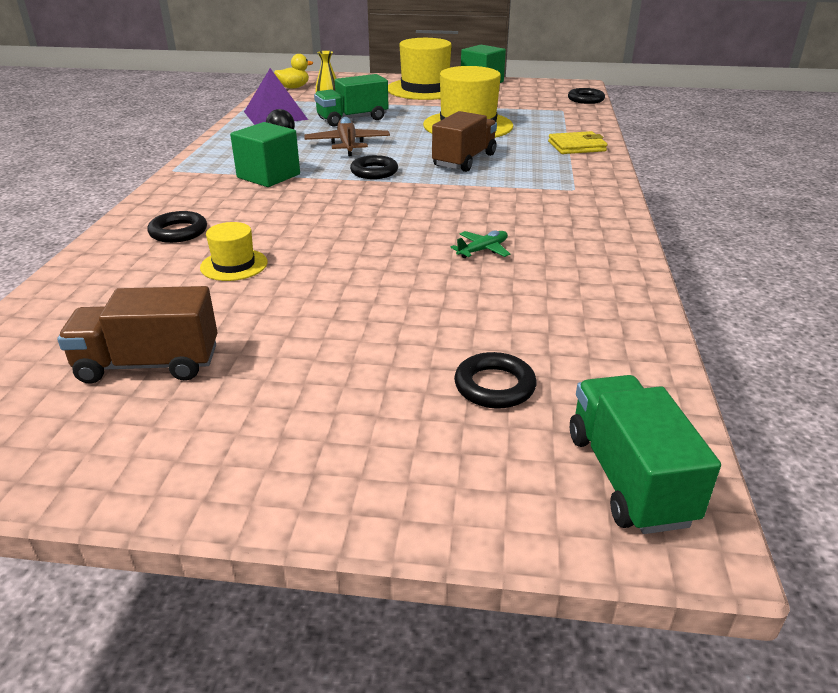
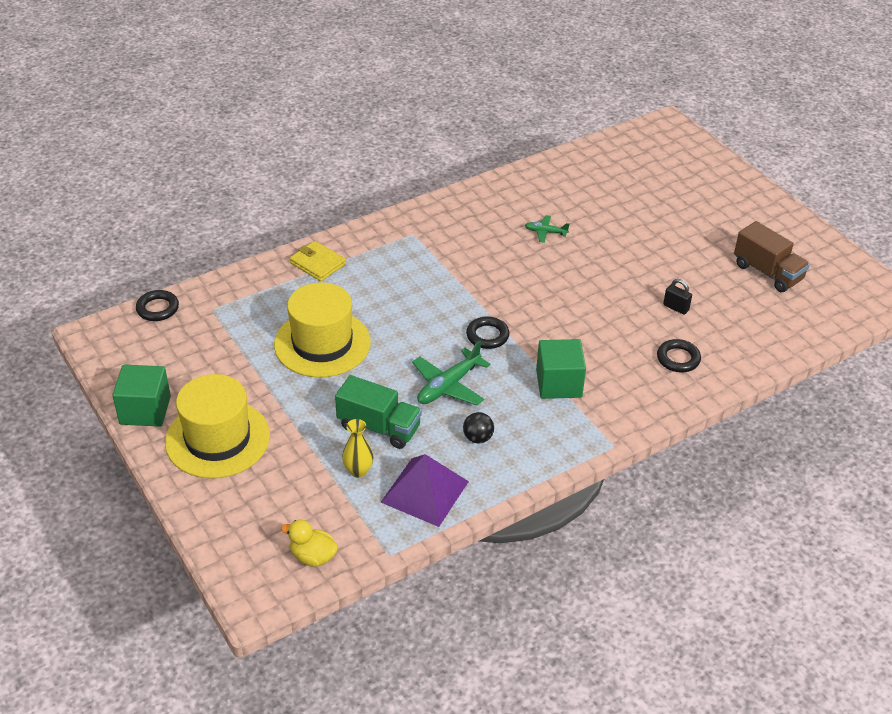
camera: 130 degrees left, 10 degrees up
(234, 265) = (676, 307): yellow hat -> black padlock
(347, 144) = (448, 386): brown plane -> green plane
(464, 160) = (413, 304): brown truck -> none
(494, 386) = (651, 181): black ring -> none
(628, 477) = (658, 139): green truck -> none

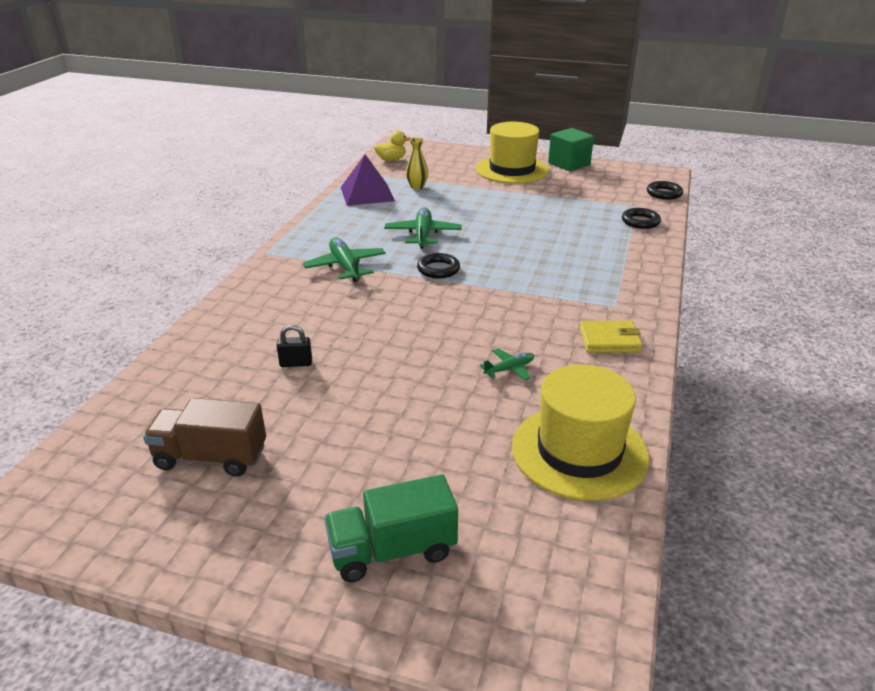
camera: 140 degrees right, 10 degrees down
(318, 263) = (635, 253): yellow wallet -> yellow wallet (609, 340)
(322, 343) = (539, 219): yellow hat -> yellow hat (579, 451)
(379, 427) = (435, 203): green truck -> green truck (392, 550)
(478, 438) = (366, 222): black ball -> none
(559, 383) = (345, 266): green cube -> green plane
(678, 359) = (258, 323): black ring -> black ring (640, 222)

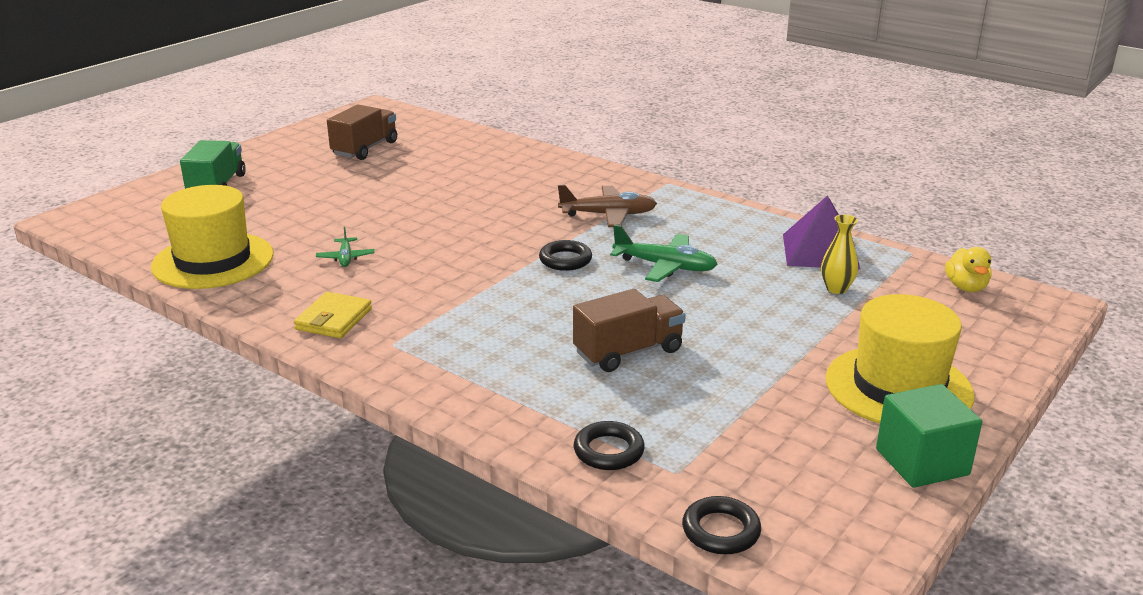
camera: 110 degrees right, 5 degrees down
(296, 363) = (448, 179): black padlock -> none
(345, 266) = (608, 215): green plane -> brown plane
(543, 230) = (628, 352): none -> brown truck

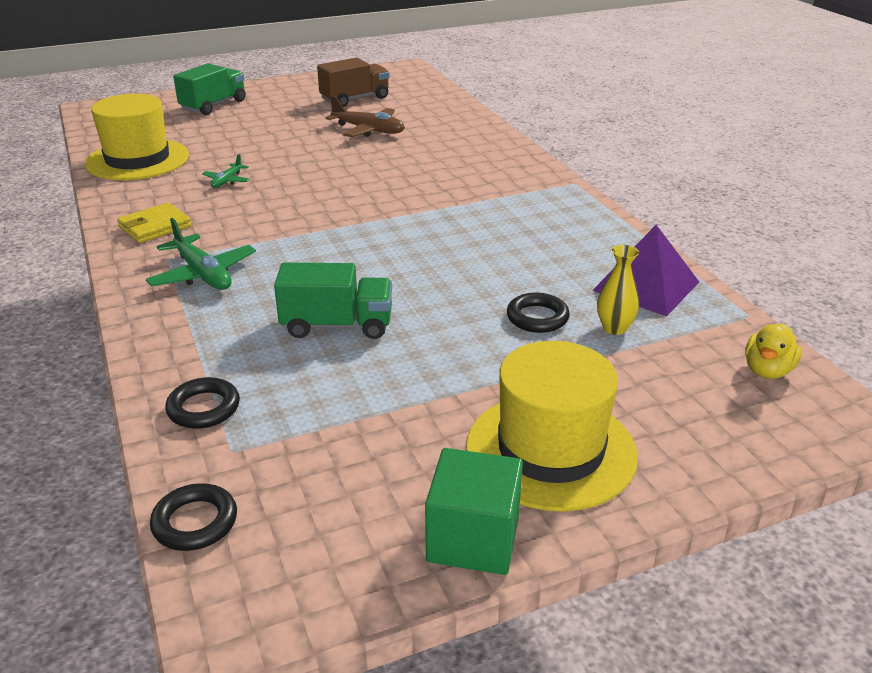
camera: 30 degrees right, 5 degrees up
(565, 260) = (392, 228): black ring -> black ring (537, 317)
(608, 215) = (481, 198): brown plane -> brown plane (368, 130)
(628, 352) = (337, 325): brown truck -> green truck
(665, 266) = (472, 258): green plane -> green plane (203, 274)

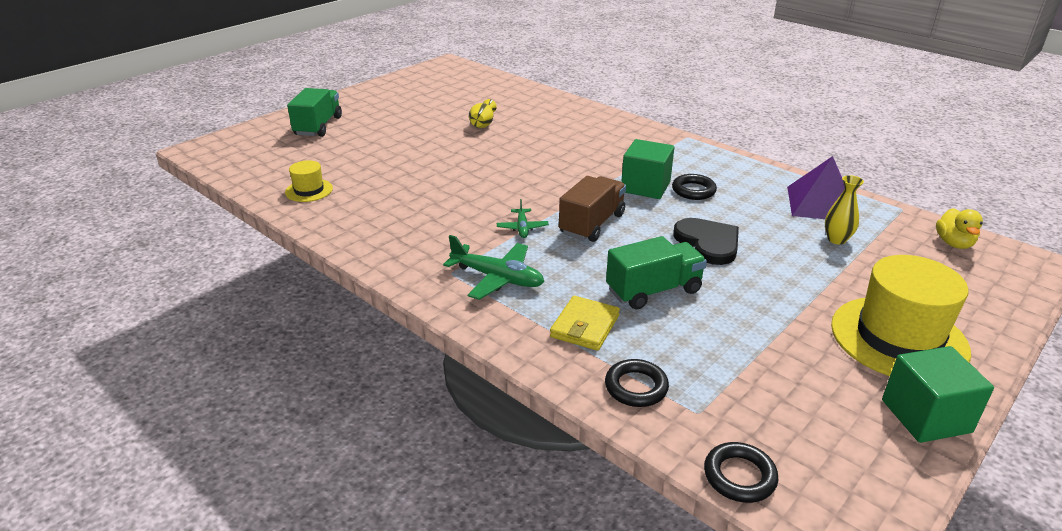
camera: 25 degrees left, 0 degrees up
(137, 160) = (309, 190): yellow hat -> yellow hat, size x0.48
(155, 226) = (403, 247): yellow wallet -> yellow wallet (585, 326)
(227, 181) = (417, 192): green plane -> green plane (522, 228)
(355, 99) = (438, 98): brown truck -> brown truck (592, 224)
(368, 130) = (483, 124): brown plane -> yellow vase
(456, 294) = (708, 243): none -> black heart
(460, 224) = (645, 187): none -> green cube
(537, 317) = (781, 245): black ring -> black ring (693, 190)

